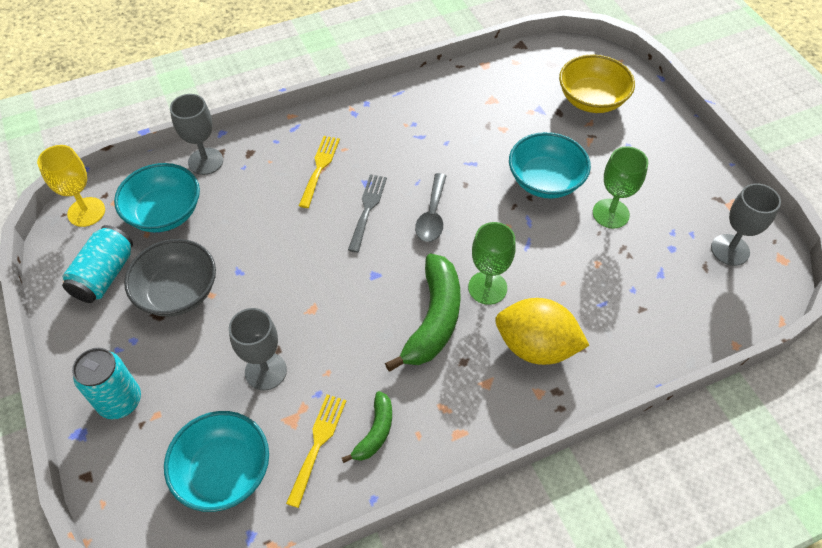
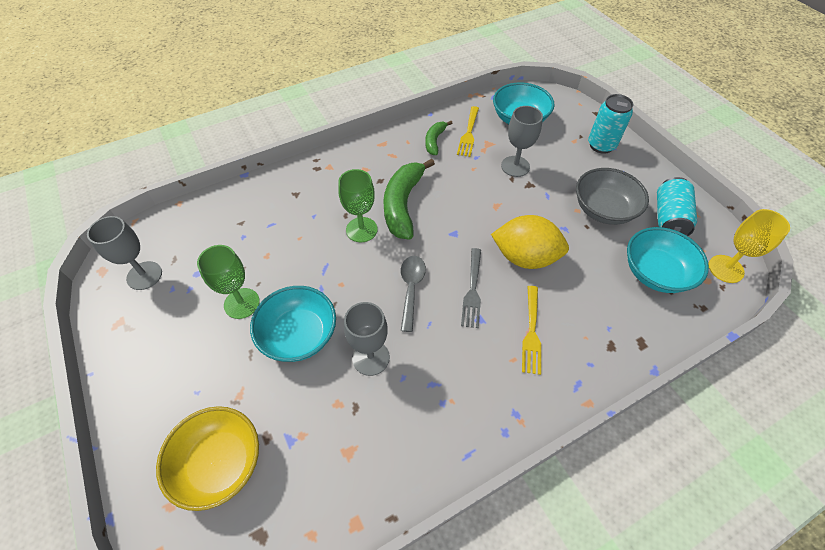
camera: 175 degrees right, 0 degrees up
(205, 161) = (650, 331): grey goblet -> grey goblet (371, 358)
(536, 346) = (327, 192): yellow lemon -> yellow lemon (525, 257)

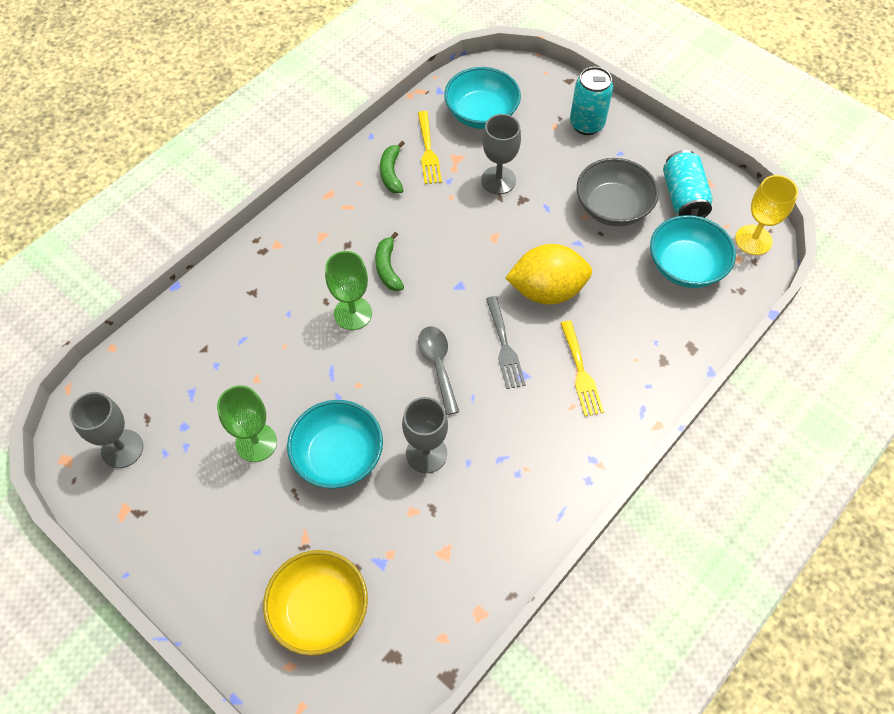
camera: 20 degrees left, 5 degrees up
(403, 204) = (388, 267): green banana -> green banana, size x0.54

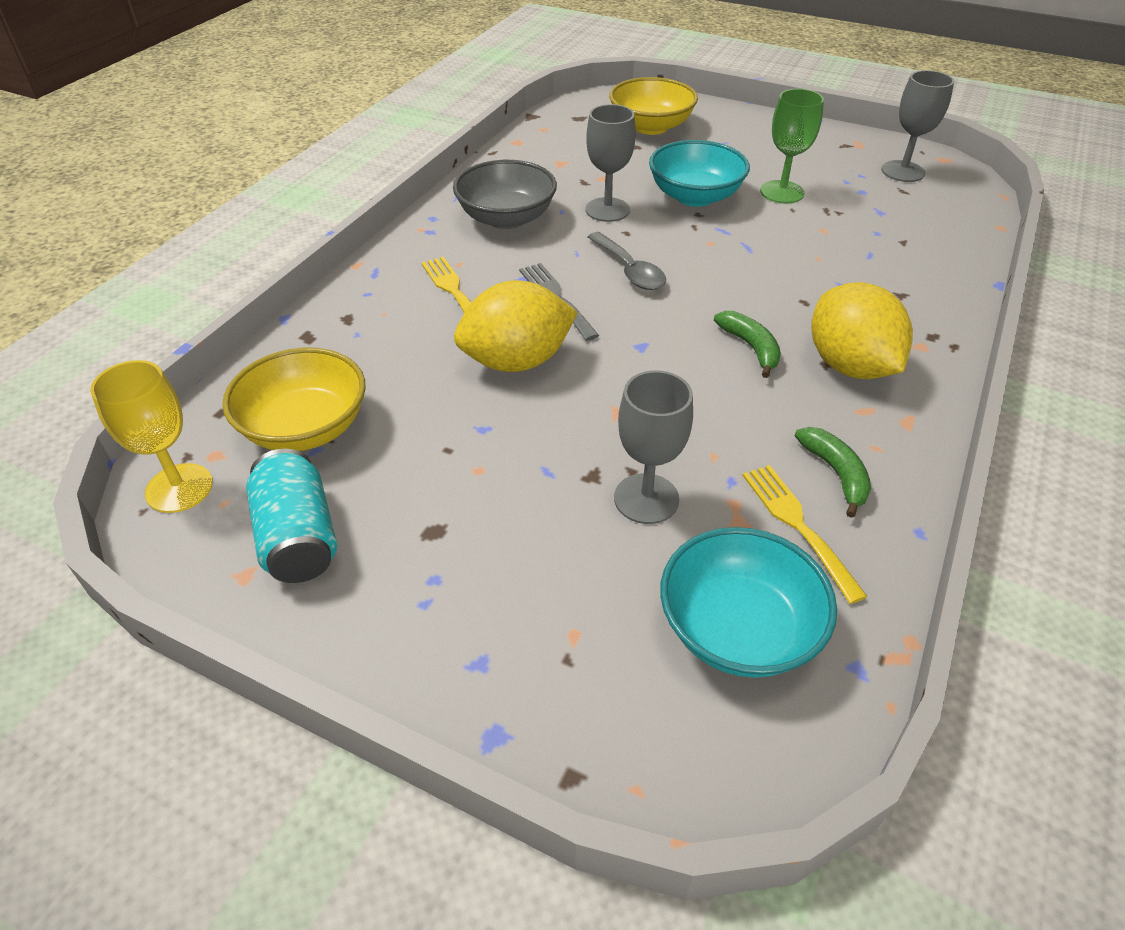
camera: 165 degrees right, 15 degrees down
(334, 239) = (849, 366): none -> yellow lemon
(353, 313) = (762, 296): green goblet -> none
(586, 124) = (505, 656): turquoise can -> none
(612, 207) = (431, 493): grey bowl -> grey bowl (506, 218)
(685, 266) = (305, 427): turquoise bowl -> yellow bowl

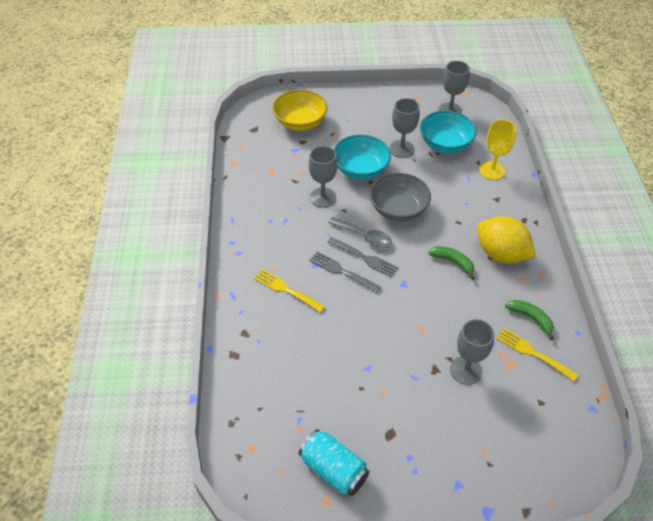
camera: 30 degrees left, 5 degrees up
(179, 488) = (252, 475): yellow goblet -> yellow goblet (492, 170)
(305, 427) = (283, 410): yellow bowl -> none
(506, 218) = (273, 226): grey bowl -> grey bowl (398, 209)
(517, 361) = (353, 320): yellow lemon -> none
(606, 295) = (364, 258): none -> grey fork
(738, 629) = (541, 415): turquoise bowl -> turquoise bowl (445, 144)
(782, 192) = (401, 149): green goblet -> grey goblet

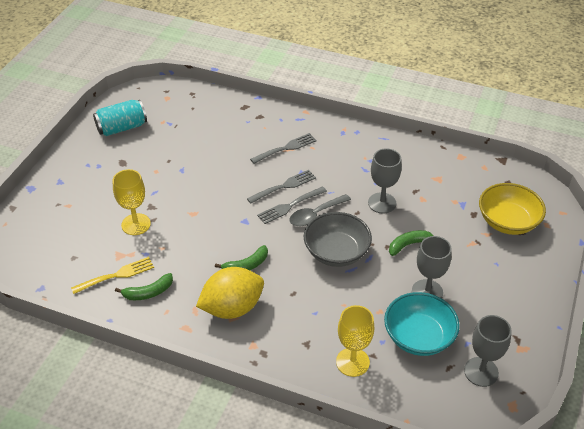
camera: 115 degrees right, 5 degrees down
(286, 290) = (286, 148): yellow fork -> grey fork
(360, 169) = (409, 245): turquoise bowl -> green banana
(466, 370) = (136, 224): grey goblet -> yellow goblet

